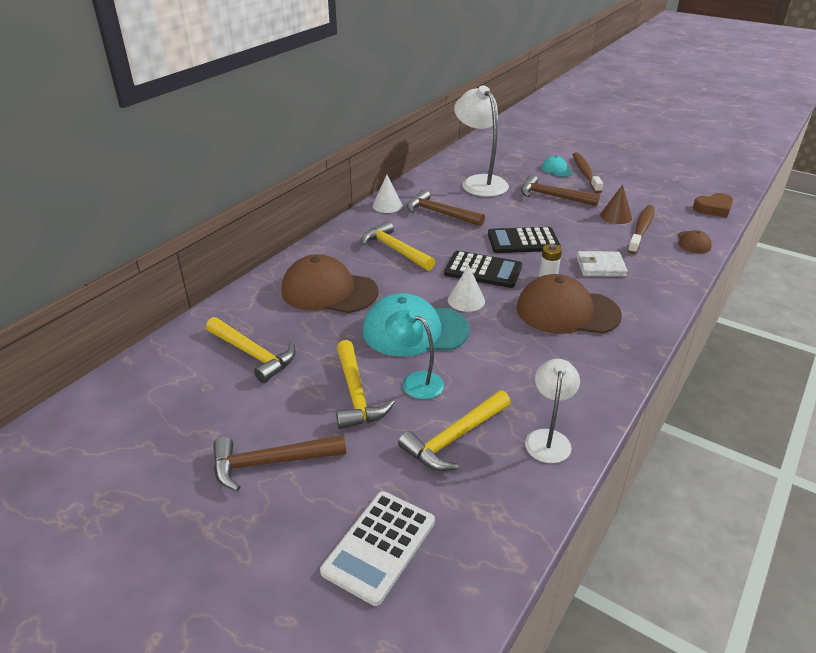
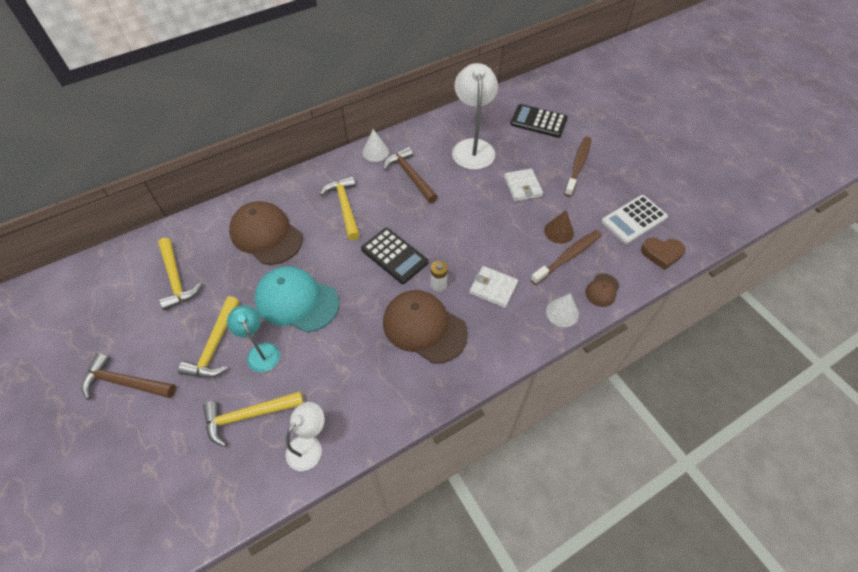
camera: 25 degrees right, 20 degrees up
(379, 546) = (140, 482): white calculator -> white calculator (633, 219)
(466, 300) = (356, 284): white cone -> white cone (562, 312)
(523, 241) = (452, 234): black calculator -> black calculator (538, 121)
(553, 196) = (522, 187): brown hammer -> white wallet
(556, 170) = (555, 152): turquoise cap -> none

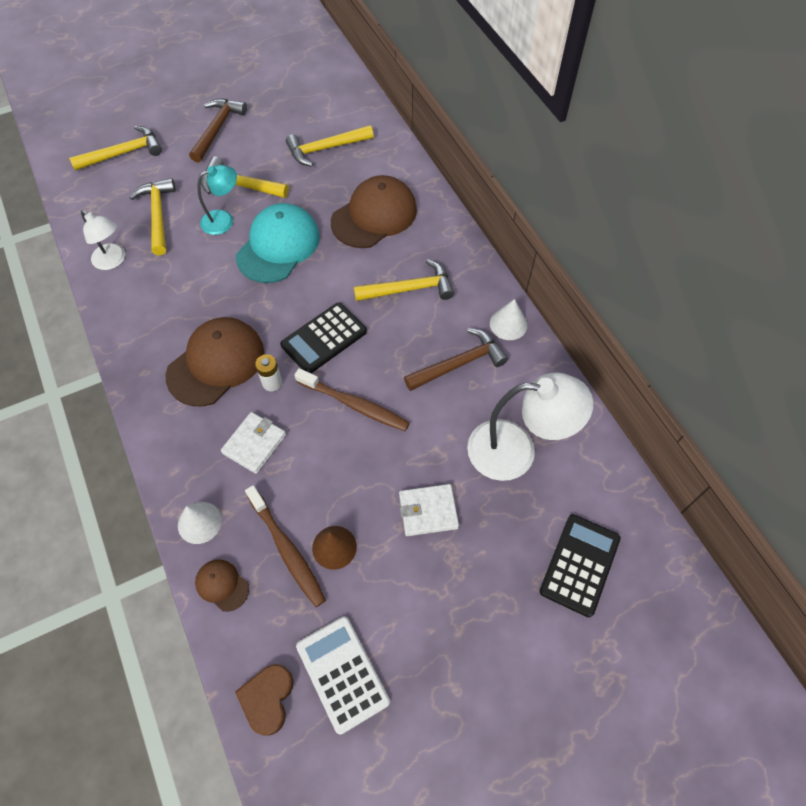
camera: 95 degrees right, 5 degrees up
(144, 479) = (123, 153): none -> yellow hammer
(578, 165) = (469, 609): brown toothbrush -> brown toothbrush (355, 404)

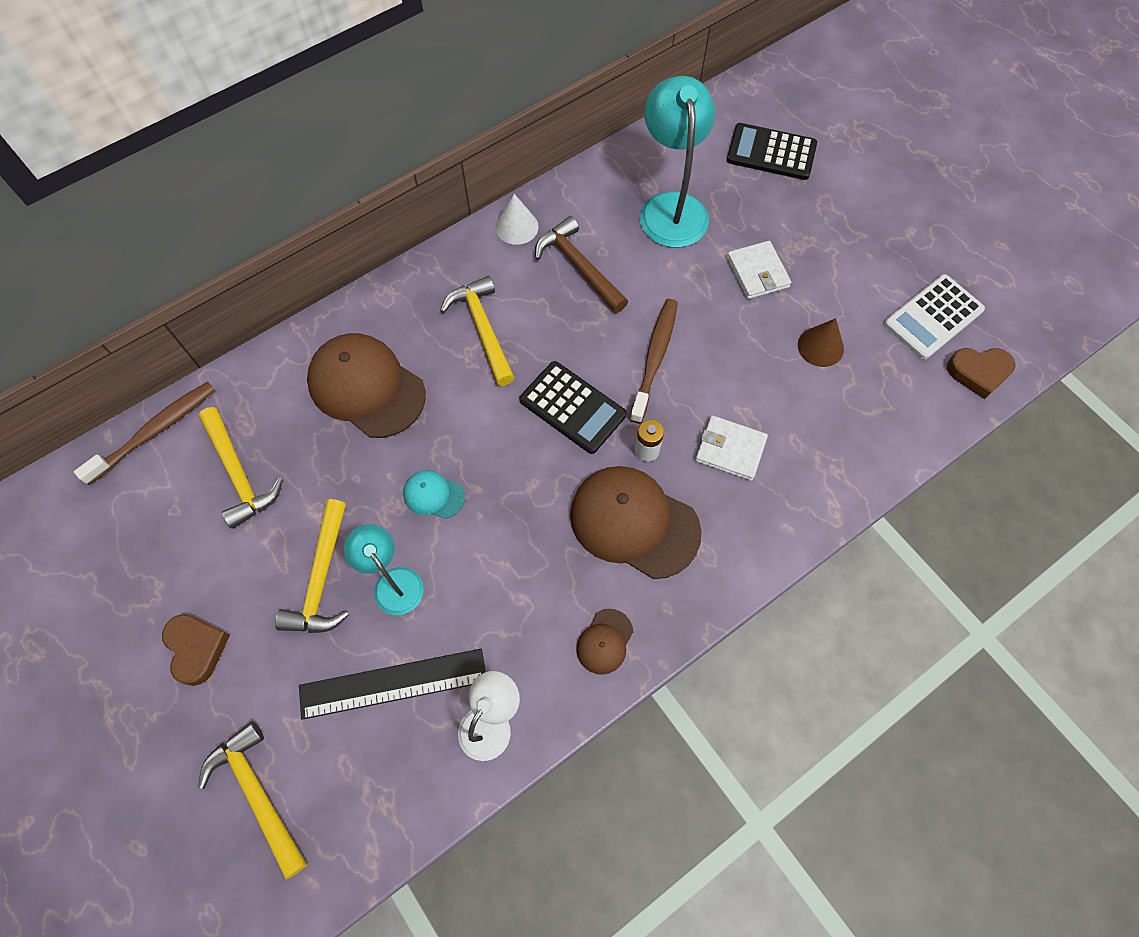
camera: 100 degrees left, 5 degrees up
(158, 215) = (393, 684): yellow hammer -> black ruler
(199, 522) = (837, 481): white cone -> none
(217, 129) = (196, 649): brown hammer -> brown heart
(222, 585) = (894, 440): brown cap -> brown cap (604, 641)
(278, 246) = (433, 495): turquoise cap -> turquoise cap, size x0.47
(287, 550) = (837, 388): brown toothbrush -> brown toothbrush (155, 431)
(516, 451) = (671, 207): white lamp -> turquoise lamp

